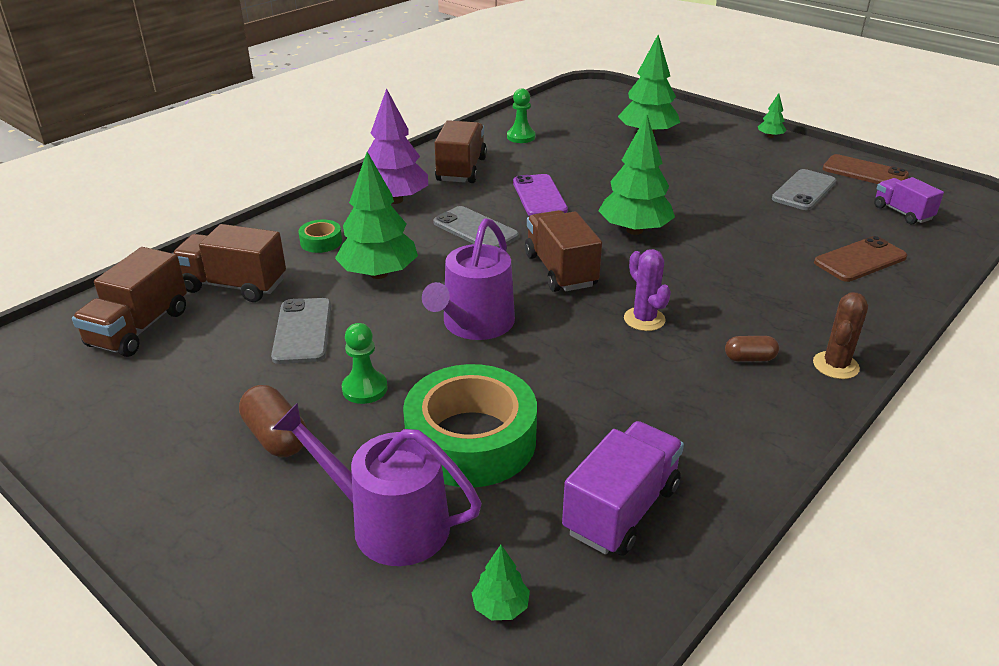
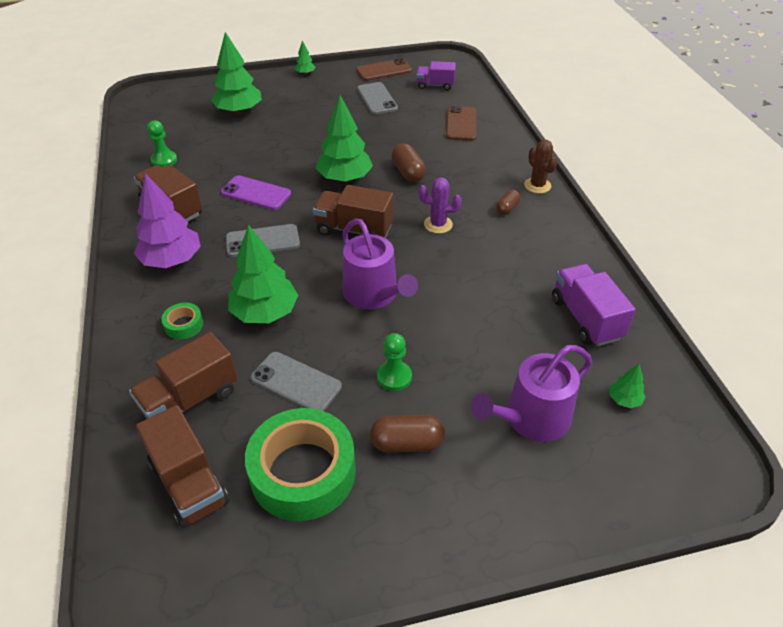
camera: 55 degrees left, 10 degrees up
(471, 439) = (485, 350): green tape -> green tape (303, 472)
(706, 263) = (408, 172): none -> brown capsule

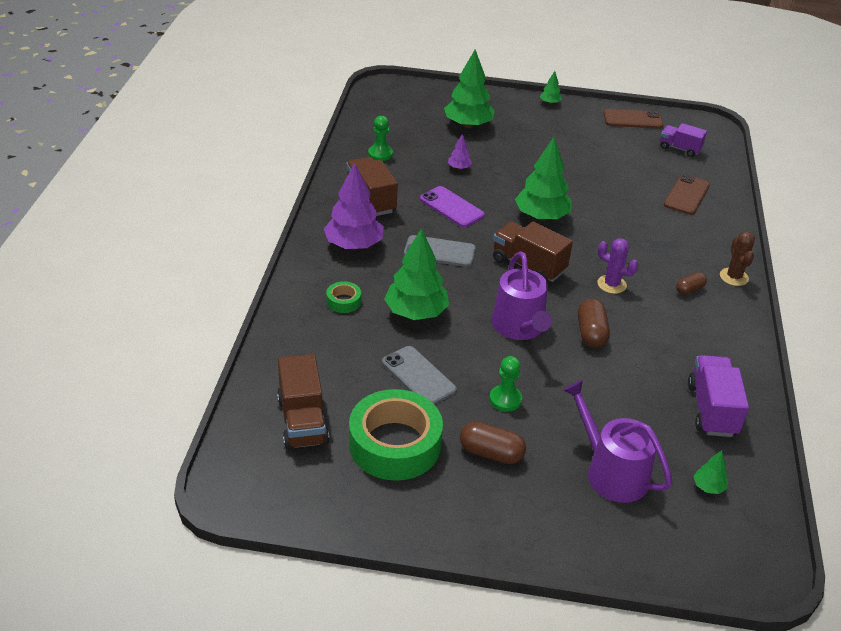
camera: 20 degrees right, 5 degrees down
(190, 400) = (326, 361): brown truck -> none
(247, 153) = (459, 168): none -> purple tree
(377, 99) = (611, 147): grey phone -> none
(408, 172) = (607, 228): brown capsule -> brown capsule (591, 333)
(531, 419) = (611, 472): purple watering can -> purple watering can turned 60 degrees clockwise

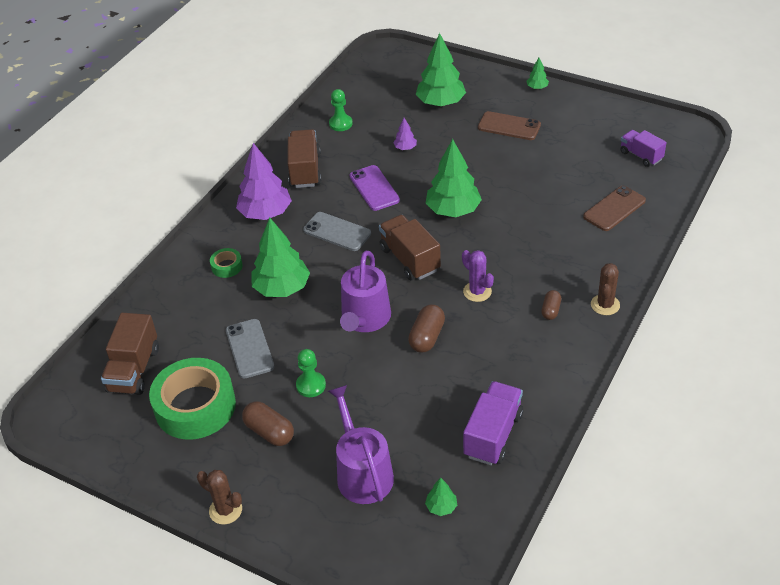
camera: 25 degrees right, 5 degrees up
(494, 542) = (225, 510): none -> brown cactus
(632, 119) = (612, 116): brown phone -> brown phone (509, 126)
(689, 290) = (551, 310): brown capsule -> brown capsule turned 60 degrees counterclockwise

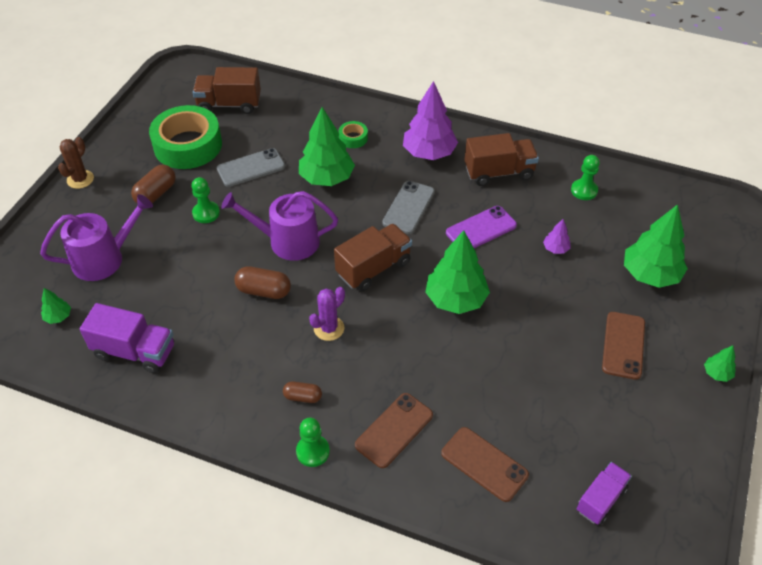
camera: 80 degrees right, 5 degrees up
(584, 255) = (394, 430): none -> brown phone
(605, 305) = (313, 451): brown cactus -> green pawn

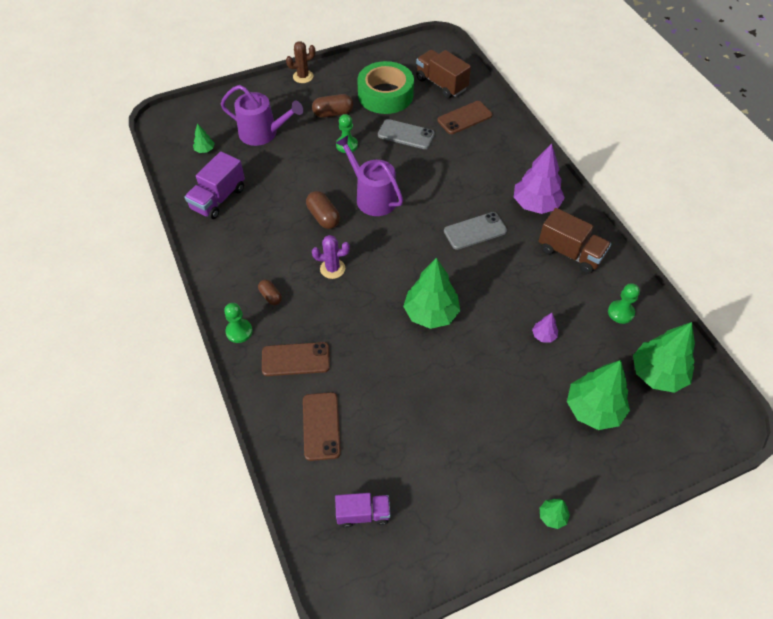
camera: 45 degrees right, 5 degrees up
(135, 351) = (218, 199): purple truck -> purple truck turned 60 degrees clockwise
(326, 178) = (445, 174): green tree -> green tree (657, 374)
(353, 138) = (495, 159): green tape -> none
(373, 268) = (404, 253): brown truck -> none
(481, 229) = (506, 282): purple phone -> none
(623, 345) = (507, 438): brown phone -> brown phone (464, 118)

